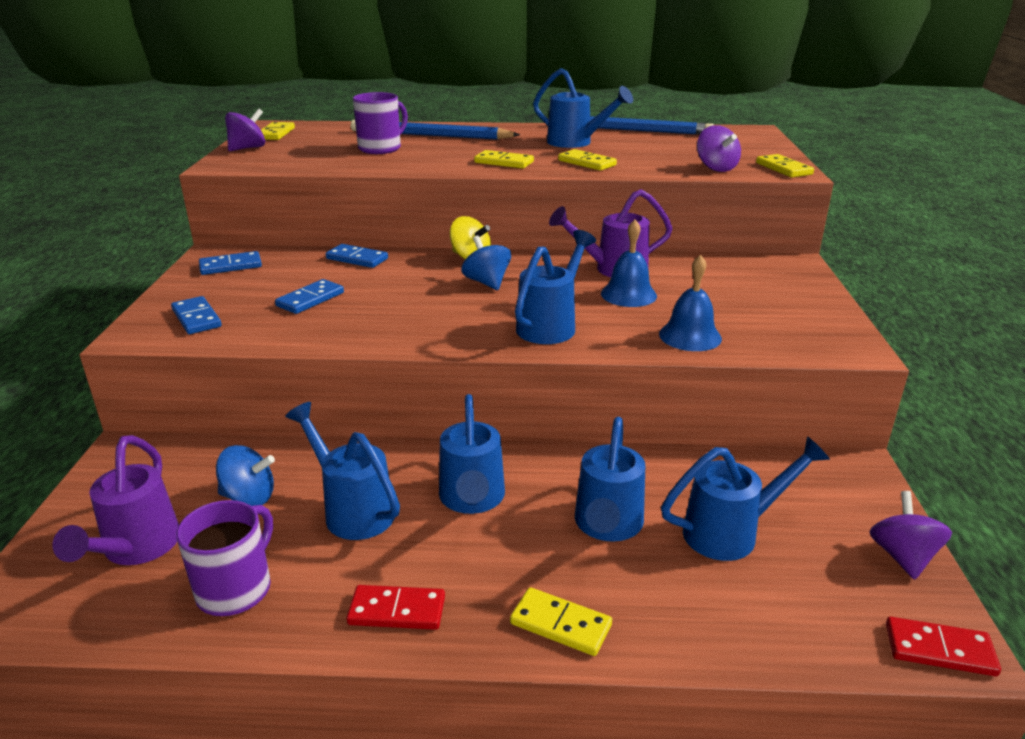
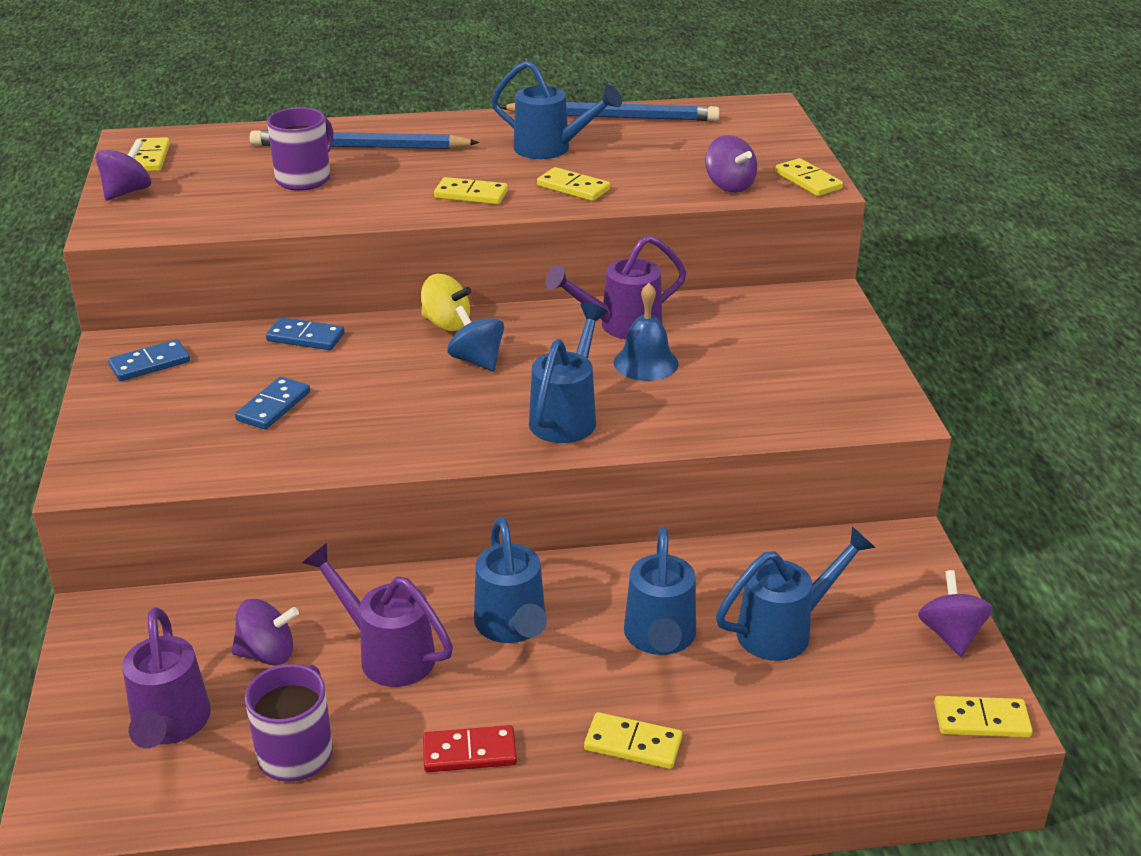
camera: 10 degrees left, 5 degrees up
(196, 318) = (147, 448): blue domino -> none
(249, 497) = (267, 654): blue spinning top -> purple spinning top
(352, 509) = (386, 653): blue watering can -> purple watering can
(690, 336) = (722, 415): blue bell -> none
(939, 649) = (981, 720): red domino -> yellow domino

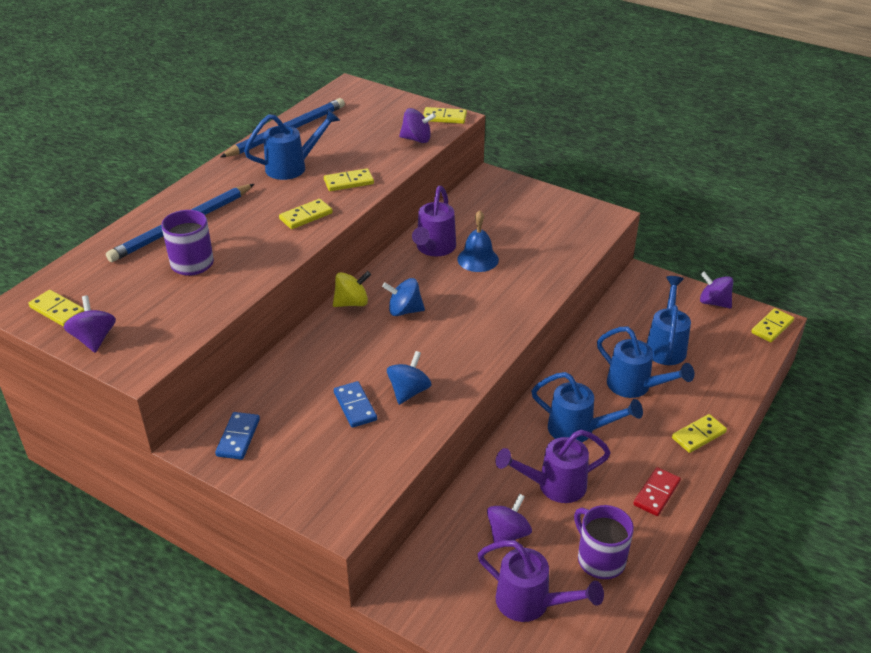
camera: 50 degrees left, 5 degrees up
(305, 337) = (295, 360): blue domino -> none
(338, 428) = (409, 391): none -> blue spinning top
(567, 415) = (494, 307): blue watering can -> none

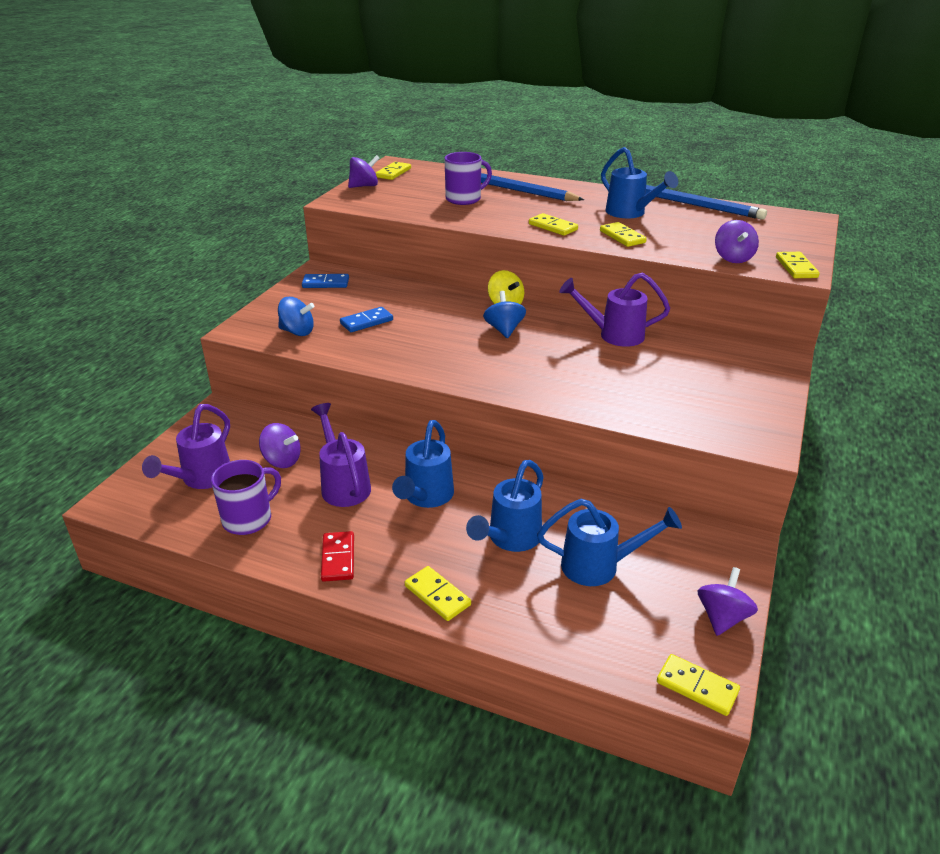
camera: 80 degrees right, 5 degrees down
(409, 391) = (389, 343): blue spinning top -> blue spinning top (297, 332)
(478, 259) = (610, 360): blue bell -> none
(656, 493) = (338, 558): red domino -> red domino turned 60 degrees clockwise

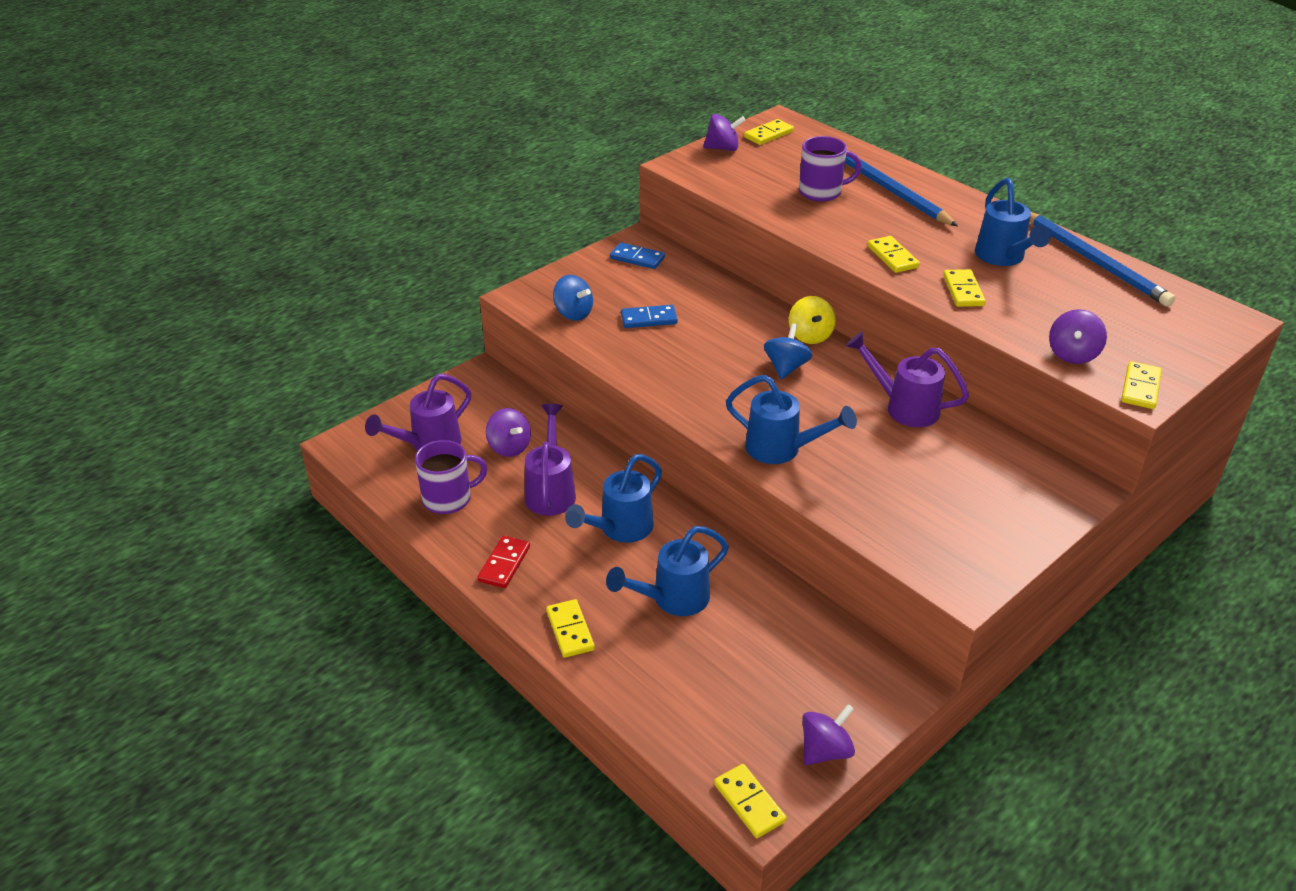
camera: 25 degrees right, 5 degrees up
(600, 566) = (741, 657): blue watering can -> blue watering can (782, 449)

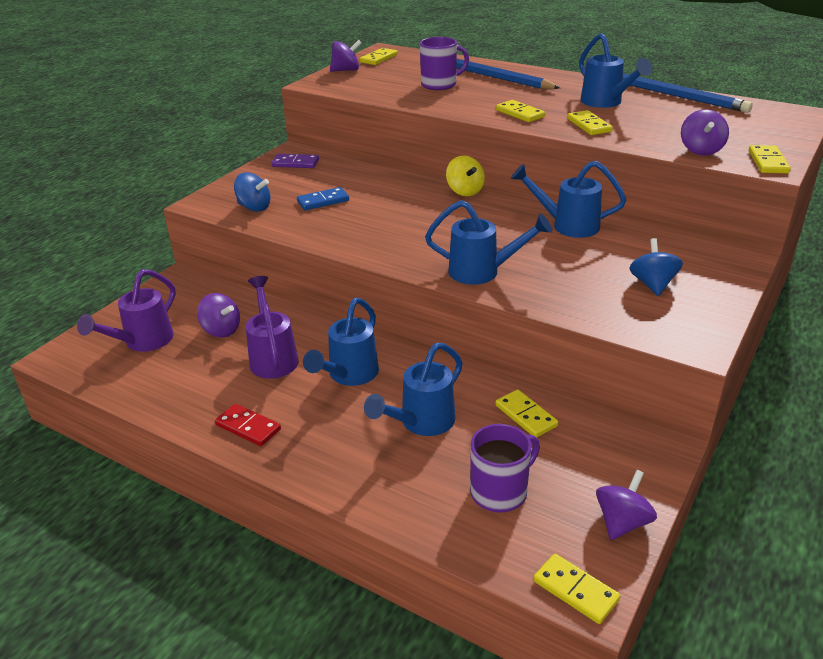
camera: 15 degrees left, 5 degrees down
(448, 499) = (175, 383): purple mug -> purple mug (500, 492)
(504, 564) = (248, 427): red domino -> red domino turned 60 degrees counterclockwise
(570, 630) = (333, 471): yellow domino -> yellow domino (526, 416)
(637, 258) = (295, 163): blue domino -> purple domino
(786, 367) = (456, 215): blue spinning top -> blue spinning top (652, 284)
(903, 407) = (567, 225): purple watering can -> blue watering can

